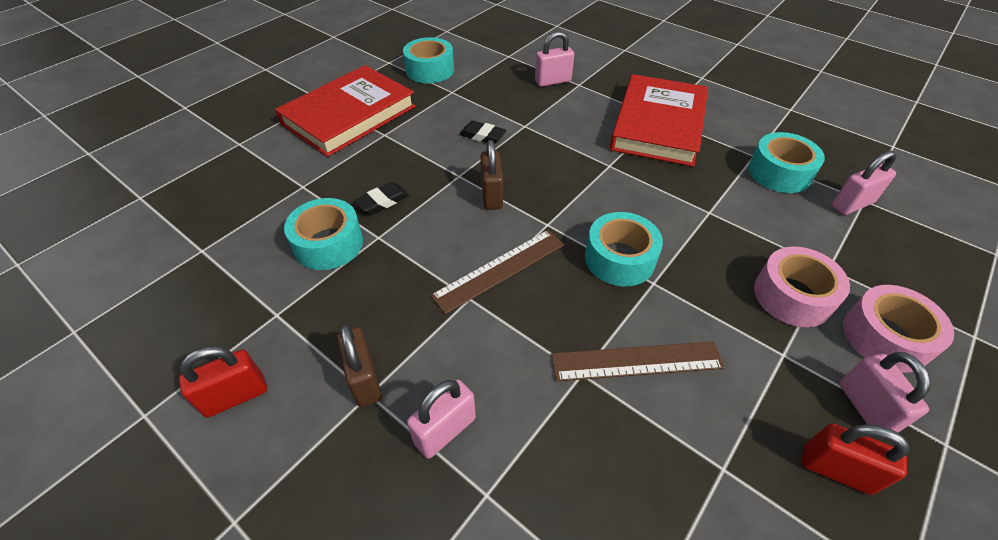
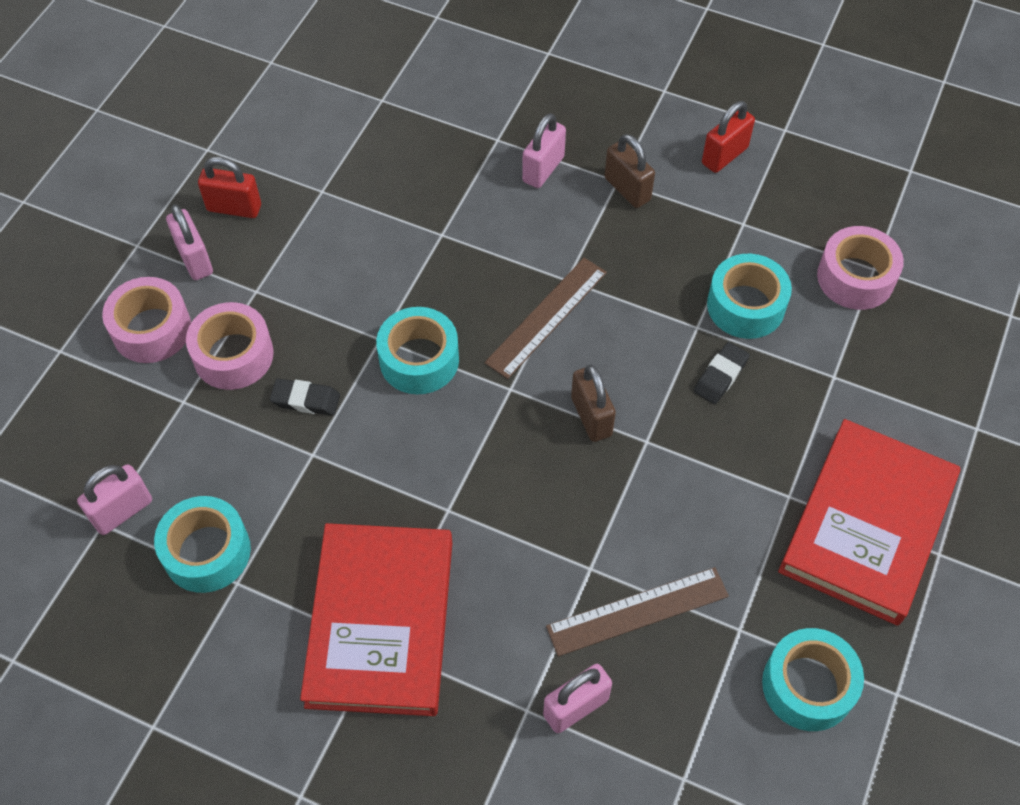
camera: 165 degrees right, 10 degrees up
(223, 246) = (855, 277): none -> pink tape
(482, 136) = (645, 528): black eraser -> black eraser (306, 400)
(636, 361) = (393, 255): brown ruler -> brown ruler (638, 611)

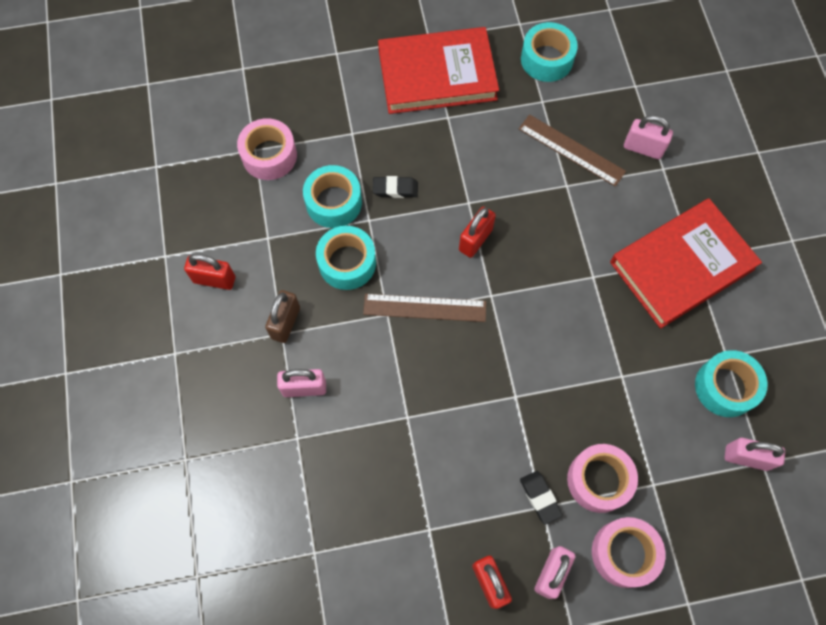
camera: 125 degrees left, 10 degrees up
(306, 400) = (592, 408): black eraser -> black eraser (540, 497)
(419, 360) = (512, 361): turquoise tape -> turquoise tape (347, 263)
(591, 417) = (475, 240): brown padlock -> red padlock

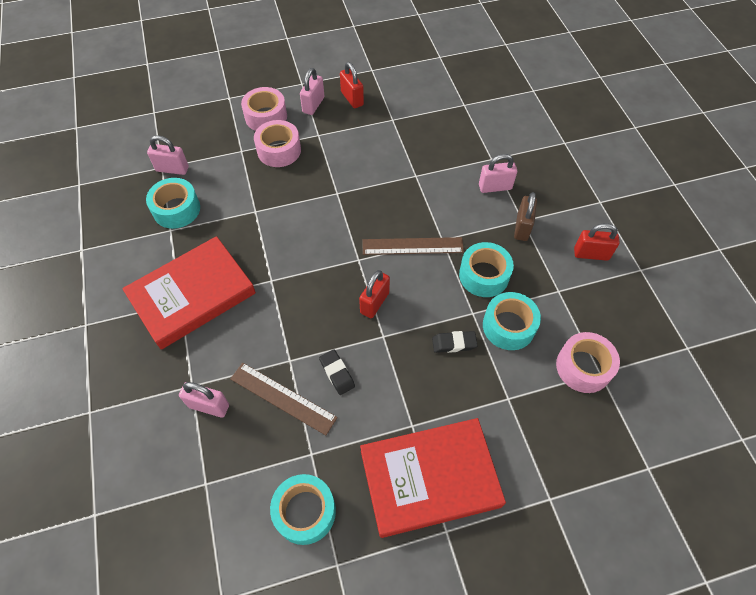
camera: 175 degrees right, 10 degrees down
(540, 497) = (319, 139): black eraser -> black eraser (337, 373)

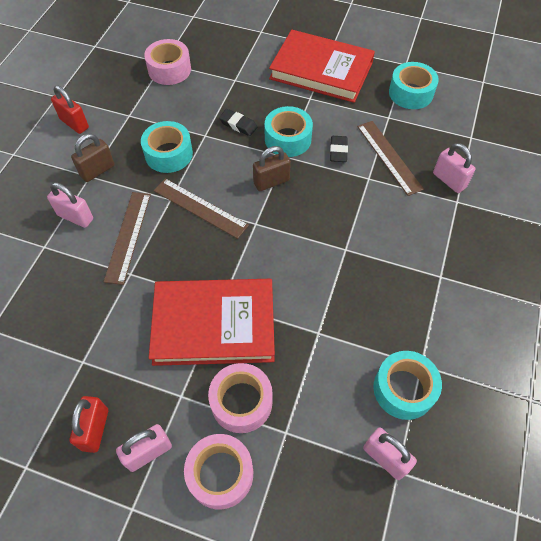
camera: 145 degrees left, 0 degrees up
(192, 295) = (426, 277): red book -> red book (214, 324)
(374, 303) = (271, 182): red padlock -> brown padlock
(443, 196) = (128, 236): none -> brown ruler
(508, 326) = (189, 114): turquoise tape -> turquoise tape (288, 139)

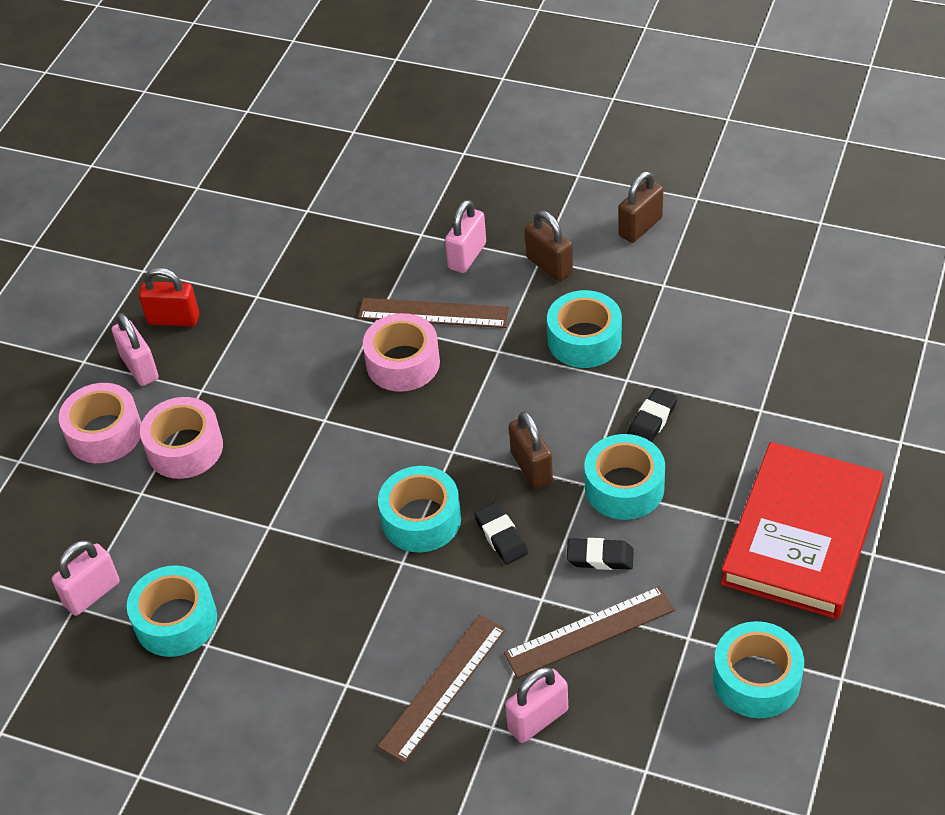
camera: 95 degrees right, 10 degrees down
(74, 123) = (640, 227): red padlock -> brown padlock
(169, 69) = (774, 321): pink tape -> pink tape (403, 363)
(200, 208) = (481, 385): brown ruler -> brown ruler (442, 687)
(214, 324) = (292, 414): red book -> none
(311, 239) = (421, 519): none -> turquoise tape
(324, 197) = (501, 536): none -> black eraser

